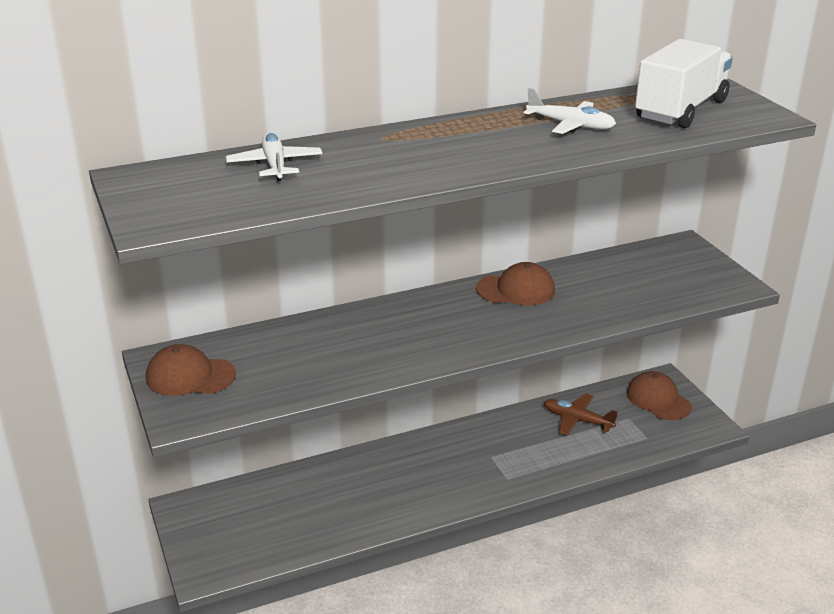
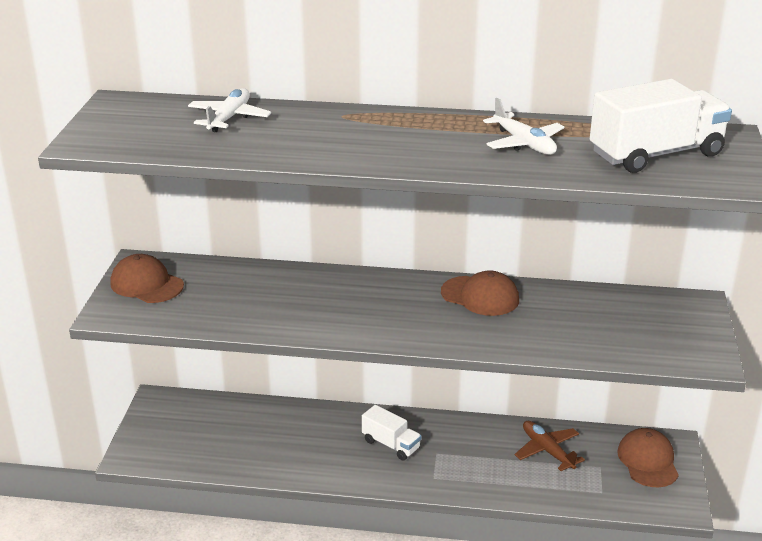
camera: 30 degrees right, 0 degrees up
(445, 464) = (391, 444): none -> white truck

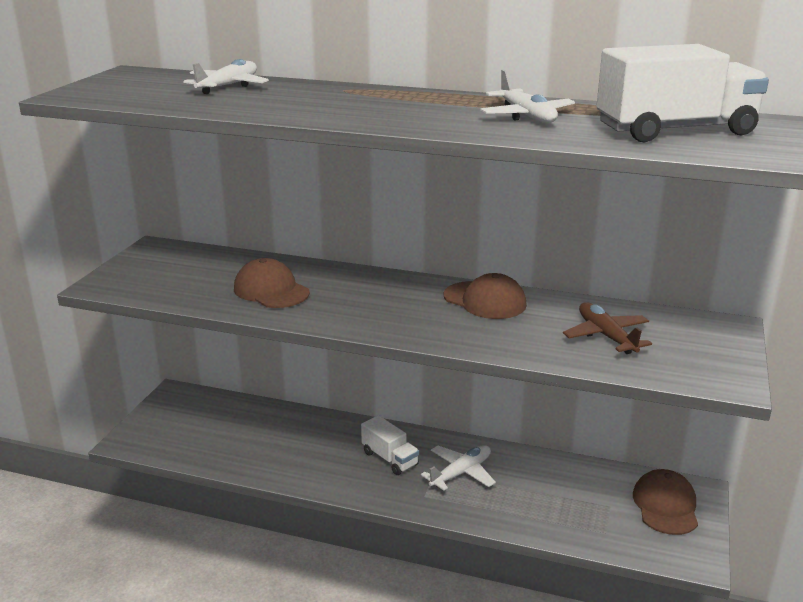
camera: 10 degrees right, 5 degrees down
(146, 284) = (152, 264): brown cap -> brown cap (271, 290)
(461, 451) = (461, 473): none -> white plane
(547, 450) = (554, 482): brown plane -> brown plane (606, 336)

